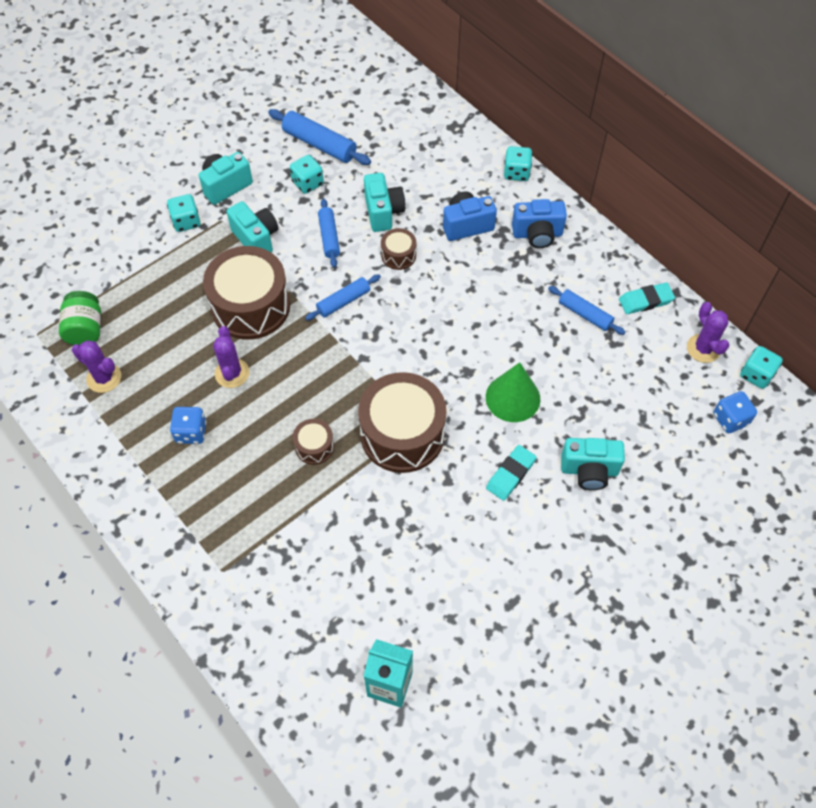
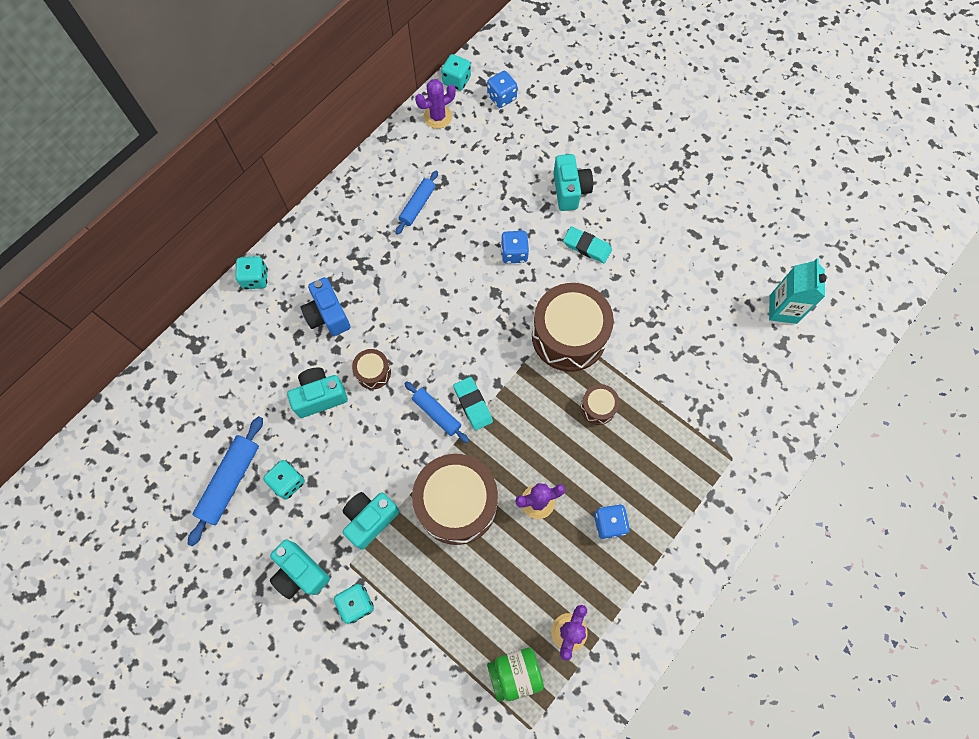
camera: 100 degrees left, 10 degrees up
(329, 237) = (359, 444): blue rolling pin -> none
(513, 398) = (514, 253): green cone -> blue dice
(537, 234) = (332, 252): blue camera -> none
(645, 300) = (395, 160): turquoise eraser -> turquoise eraser (473, 404)

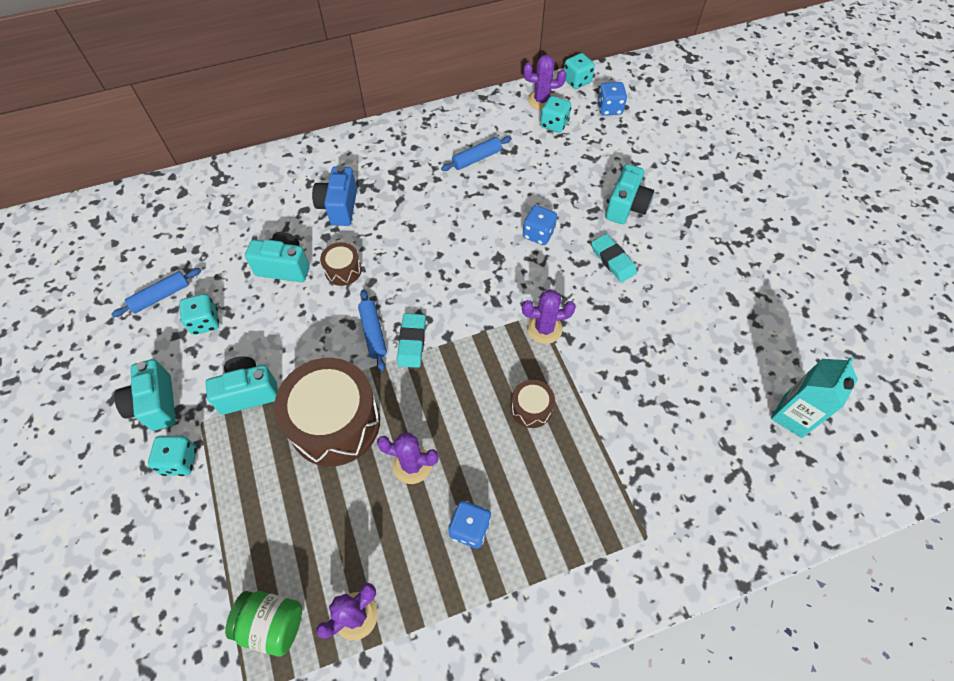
camera: 30 degrees right, 10 degrees down
(230, 482) = (161, 296): blue rolling pin -> blue rolling pin, size x0.65
(255, 279) = (302, 153): turquoise dice -> turquoise dice (554, 124)
(569, 336) = (544, 328): brown drum -> purple cactus

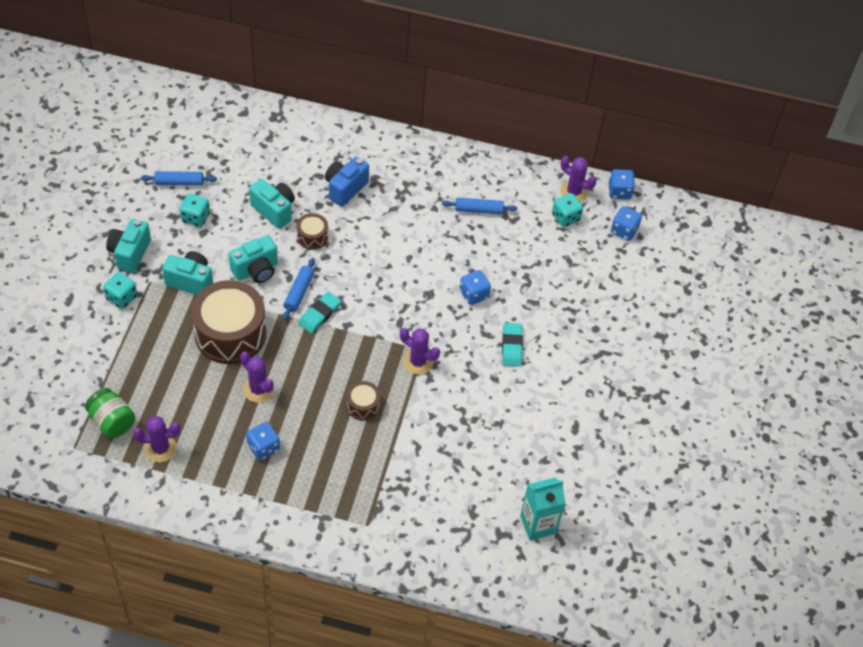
camera: 30 degrees right, 5 degrees down
(577, 81) = (619, 192): turquoise dice -> blue dice
(626, 207) = (560, 315): turquoise camera -> turquoise camera (256, 270)

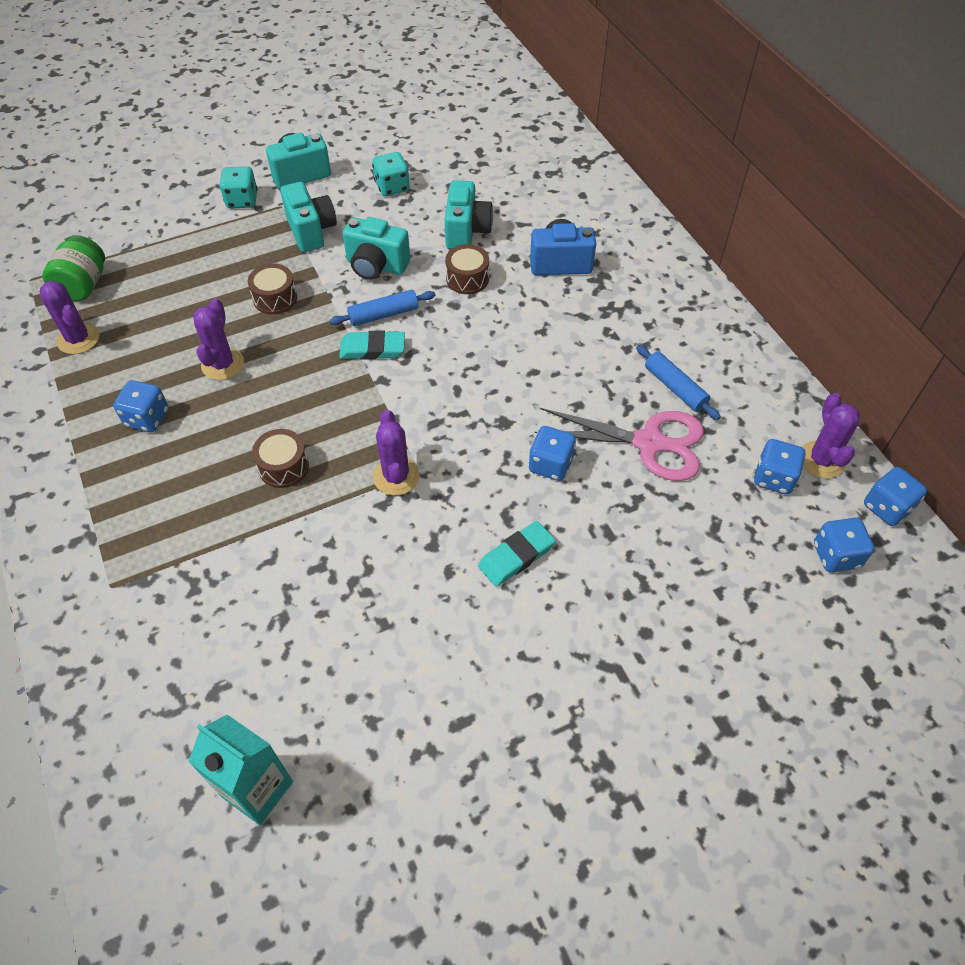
camera: 55 degrees right, 0 degrees up
(179, 182) = (421, 152): blue rolling pin -> none
(230, 334) = (275, 298): brown drum -> brown drum, size x0.46
(500, 247) = (648, 443): none -> pink scissors
(565, 217) = (773, 478): turquoise dice -> blue dice

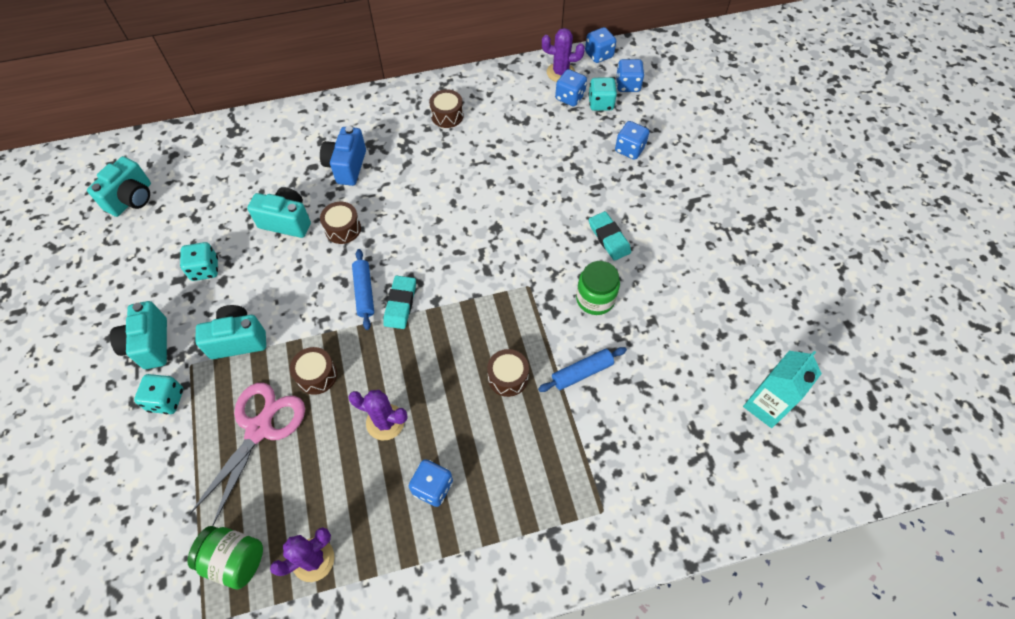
camera: 80 degrees left, 5 degrees up
(376, 266) = (304, 292): turquoise camera -> turquoise camera (132, 199)
(396, 476) = (531, 300): purple cactus -> none
(410, 549) = (595, 299): none -> green jar
(550, 464) = (538, 206): blue dice -> blue dice (629, 149)
(648, 443) = (531, 151): pink scissors -> pink scissors (259, 429)
(675, 388) = (488, 127): blue rolling pin -> blue rolling pin (582, 372)
(679, 341) = (447, 115): none -> brown drum
(778, 520) = (601, 103): none -> turquoise dice

